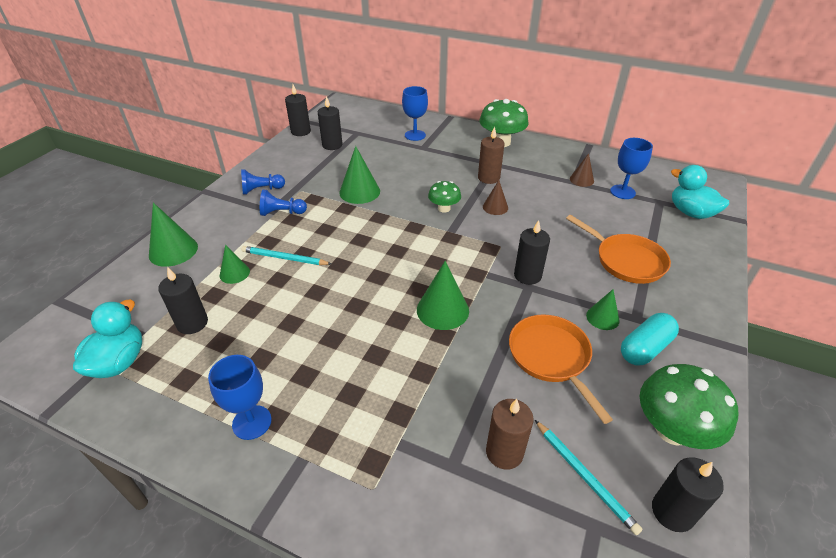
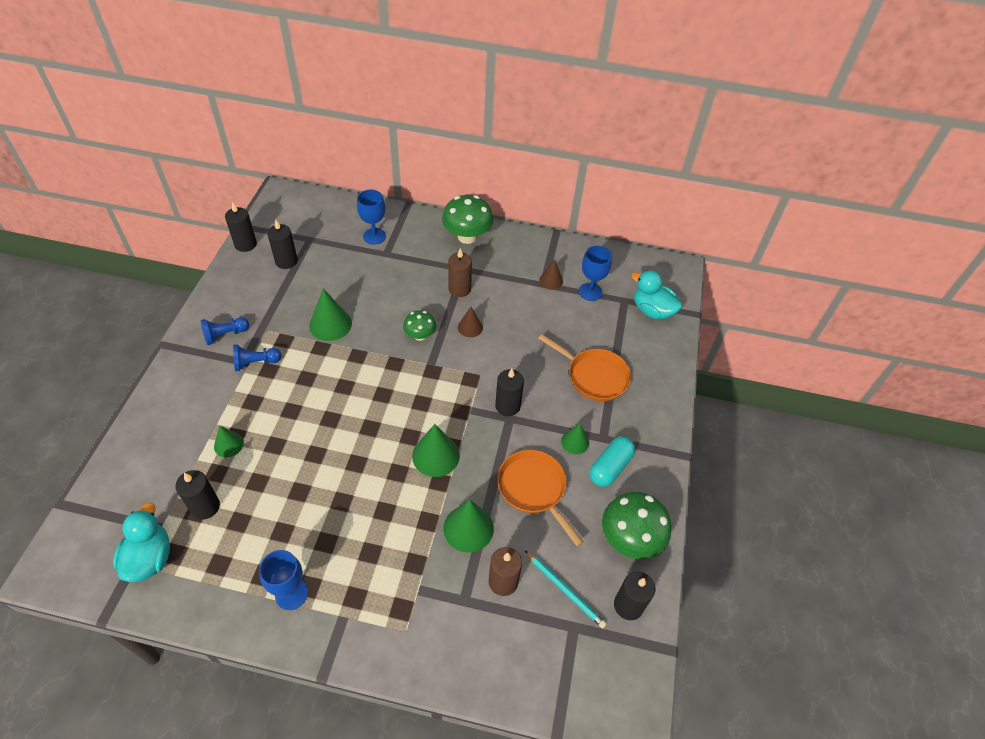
camera: 15 degrees left, 10 degrees up
(173, 251) = (156, 427): green cone -> green cone (468, 528)
(284, 258) = (274, 419): turquoise pencil -> none

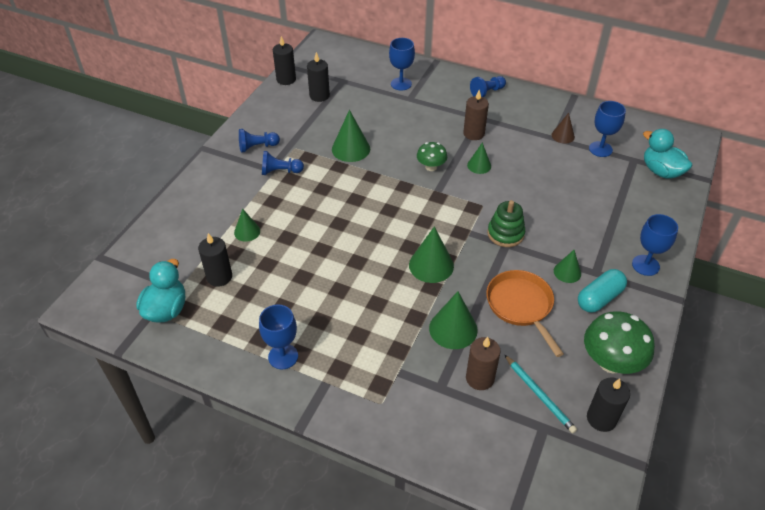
camera: 15 degrees right, 5 degrees down
(467, 237) = (487, 92): green mushroom -> blue pawn
(470, 327) = (479, 165): brown cone -> green cone
(507, 406) = (505, 234): black candle -> green stacking toy
(594, 376) = (594, 219): orange pan -> none
(650, 422) = (645, 265): none -> blue goblet

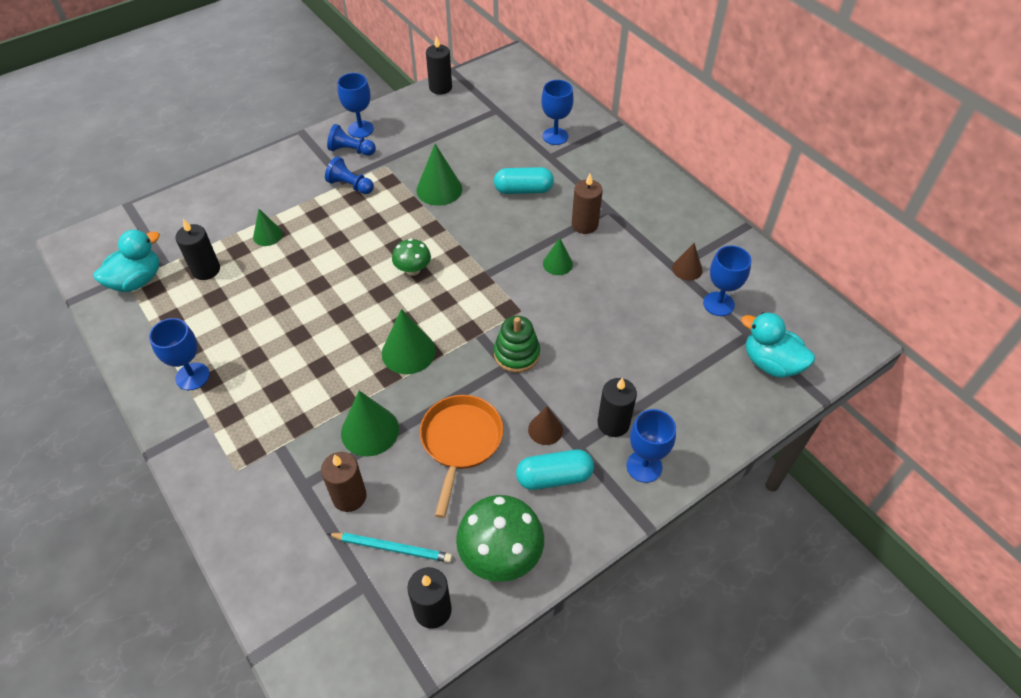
camera: 30 degrees right, 5 degrees up
(250, 129) = (360, 129): none -> blue goblet
(319, 96) = (458, 118): black candle -> black candle (613, 423)
(411, 127) = (523, 190): none -> turquoise capsule
(431, 167) = (504, 243): green mushroom -> green mushroom (413, 270)
(487, 92) = (643, 182): blue pawn -> none
(539, 395) = (392, 548): turquoise pencil -> turquoise pencil turned 75 degrees counterclockwise
(567, 272) = (545, 429): green cone -> brown cone
(661, 171) = (771, 363): turquoise duck -> turquoise duck turned 45 degrees counterclockwise

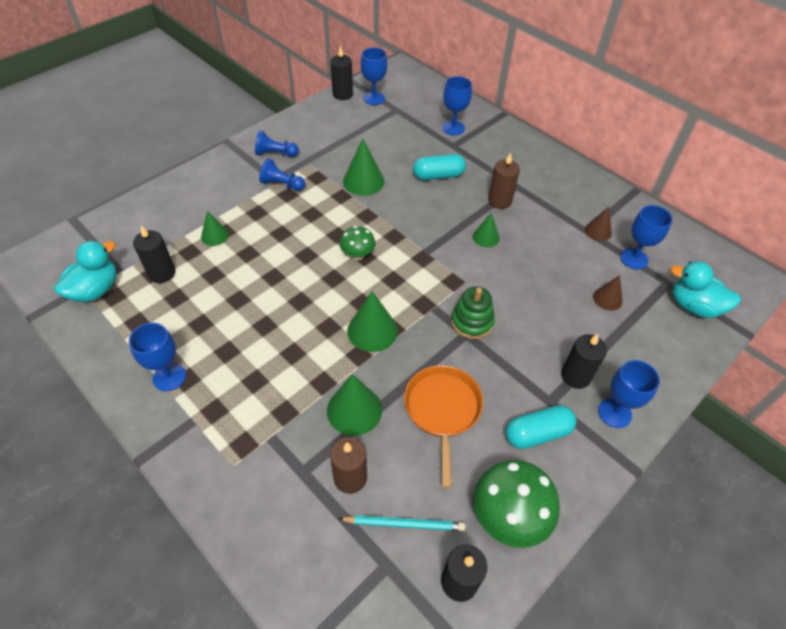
camera: 10 degrees left, 0 degrees up
(360, 129) = (280, 135): blue goblet -> blue goblet (374, 98)
(545, 429) = (517, 389): brown cone -> brown cone (607, 298)

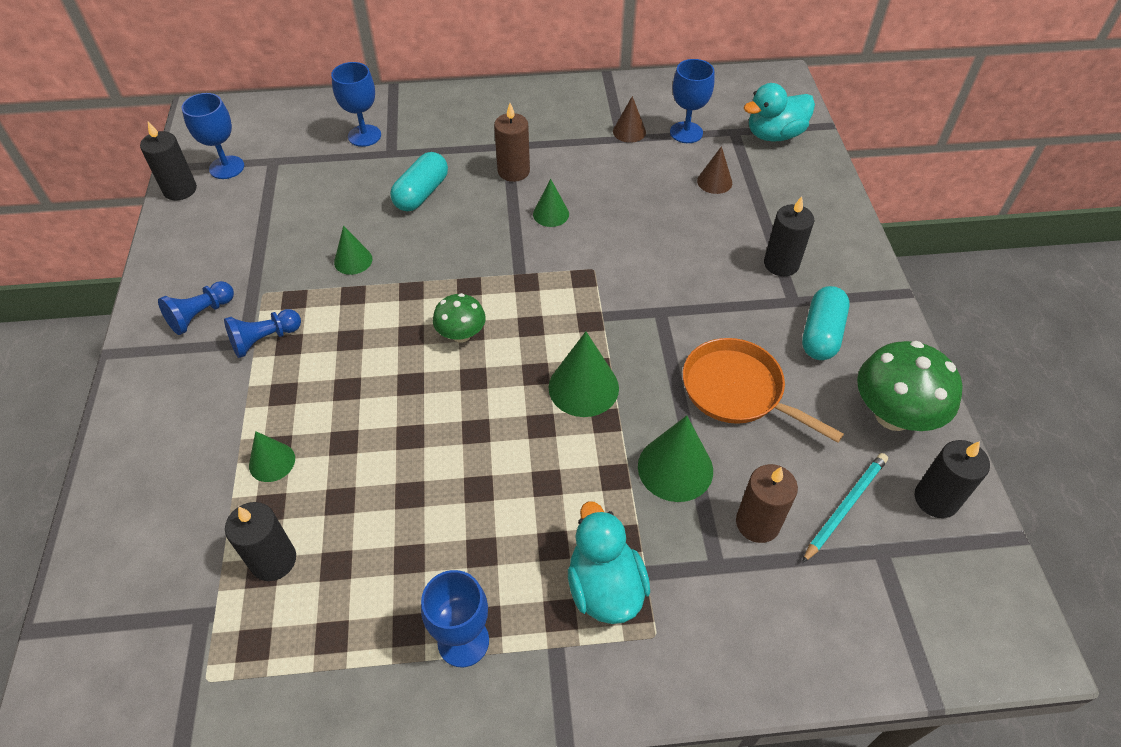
camera: 50 degrees left, 0 degrees up
(95, 290) = (215, 664): turquoise duck -> turquoise duck (605, 587)
(363, 181) = (353, 260): green cone -> green cone, size x0.61
(472, 322) = (649, 297): green stacking toy -> none
(614, 413) = (841, 265): blue goblet -> none

